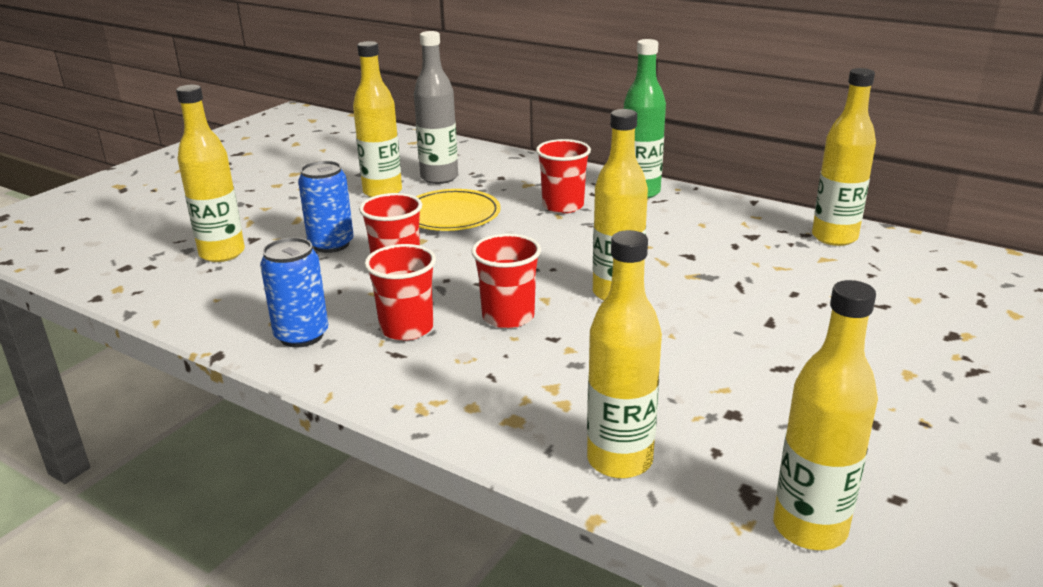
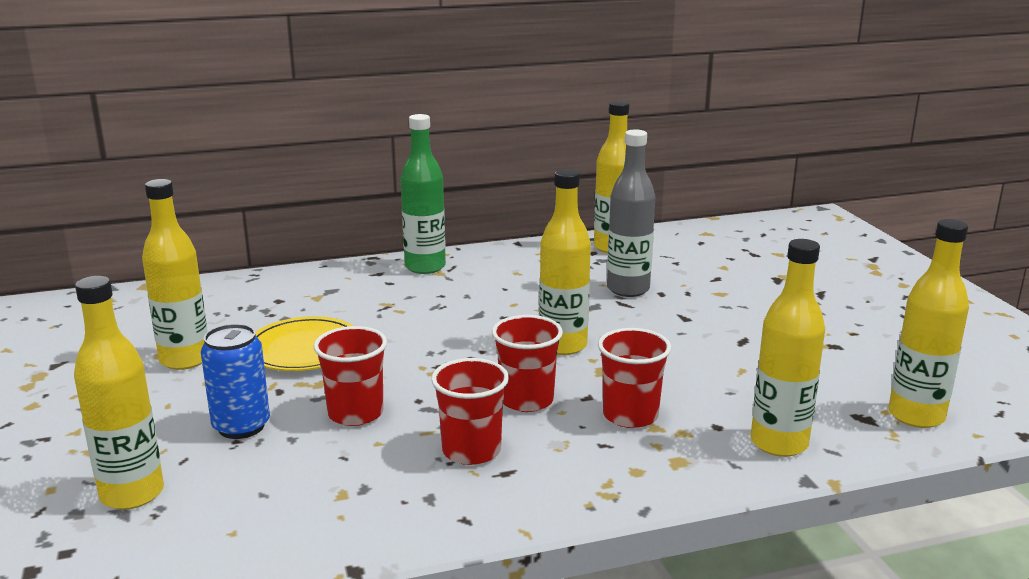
camera: 50 degrees left, 5 degrees down
(301, 335) = (396, 508): blue can -> none
(439, 178) = (217, 324): grey bottle -> grey bottle (628, 289)
(563, 206) = (387, 301): red cup -> red cup (630, 415)

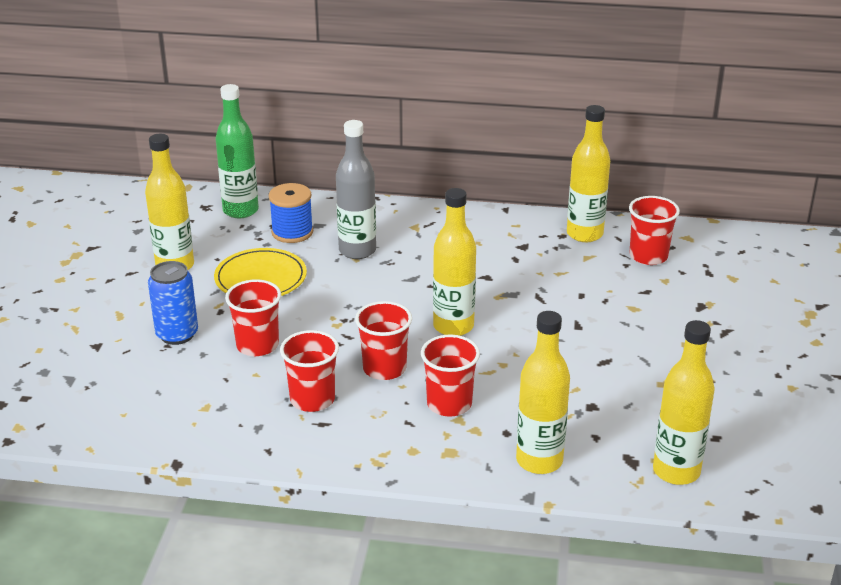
camera: 25 degrees right, 10 degrees up
(132, 494) = (82, 368): yellow bottle -> none
(306, 302) = (292, 232): none -> blue spool
(425, 267) = (408, 218): green bottle -> green bottle (240, 210)
(628, 289) = (556, 283): grey bottle -> grey bottle (357, 251)
(688, 252) = (648, 256): none -> red cup

